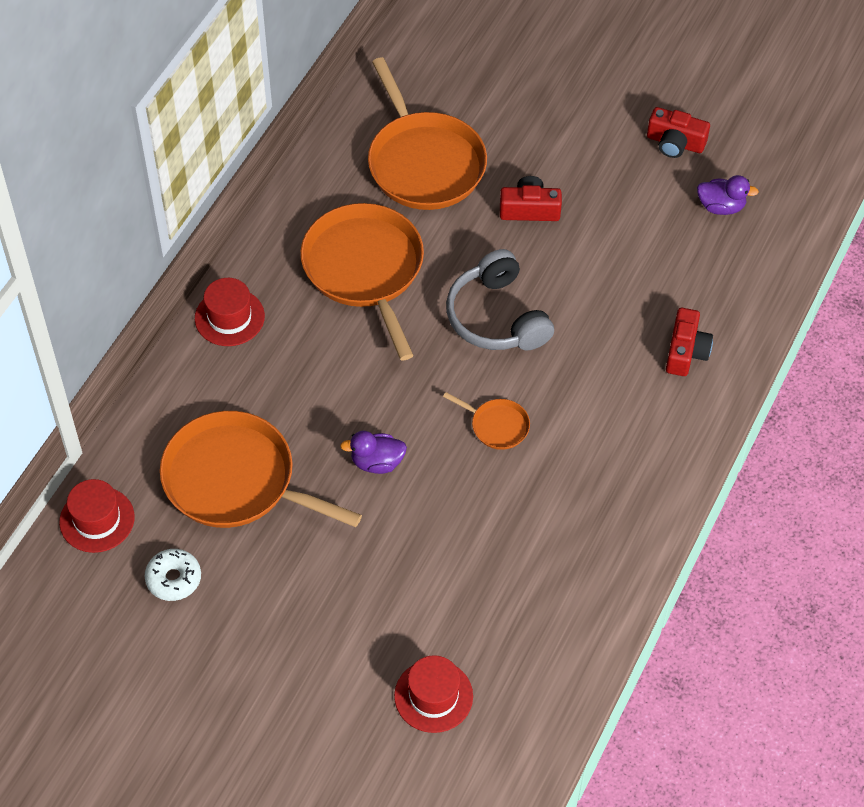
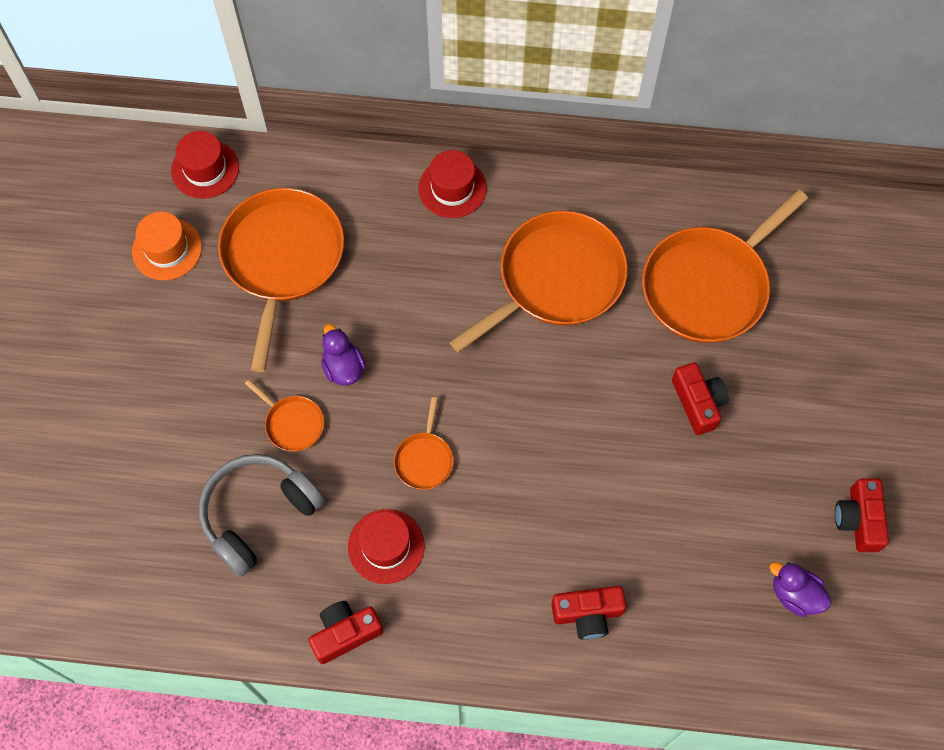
camera: 70 degrees right, 10 degrees up
(173, 579) = (167, 249): white donut -> orange hat
(415, 521) = (292, 423): none -> orange pan
(433, 696) = (115, 502): red hat -> red hat (386, 546)
(497, 317) = (551, 417): grey headphones -> grey headphones (258, 515)
(637, 537) = (345, 633): none -> red camera
(721, 206) = (795, 594): purple duck -> purple duck turned 135 degrees clockwise

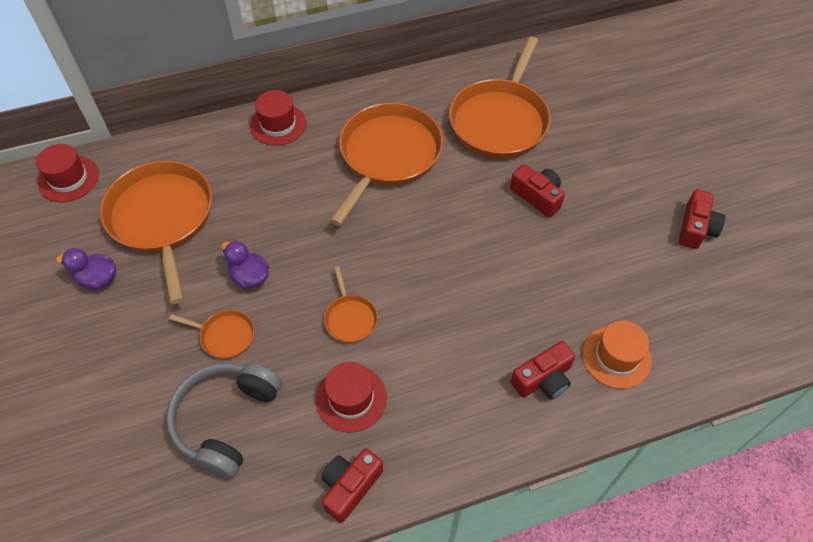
camera: 25 degrees left, 10 degrees down
(167, 249) = (57, 247): orange hat -> orange hat (616, 357)
(795, 594) = (686, 297): purple duck -> purple duck (97, 279)
(858, 520) = (696, 228): red camera -> red camera turned 135 degrees counterclockwise

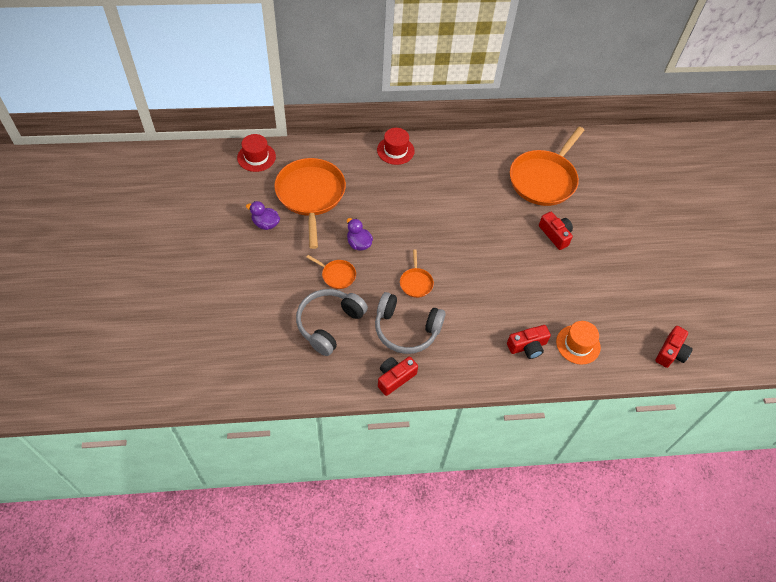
camera: 10 degrees right, 0 degrees up
(351, 398) = (406, 329): red hat -> grey headphones
(388, 156) = (463, 186): orange pan -> none
(696, 228) = (655, 278): red camera -> red camera (671, 352)

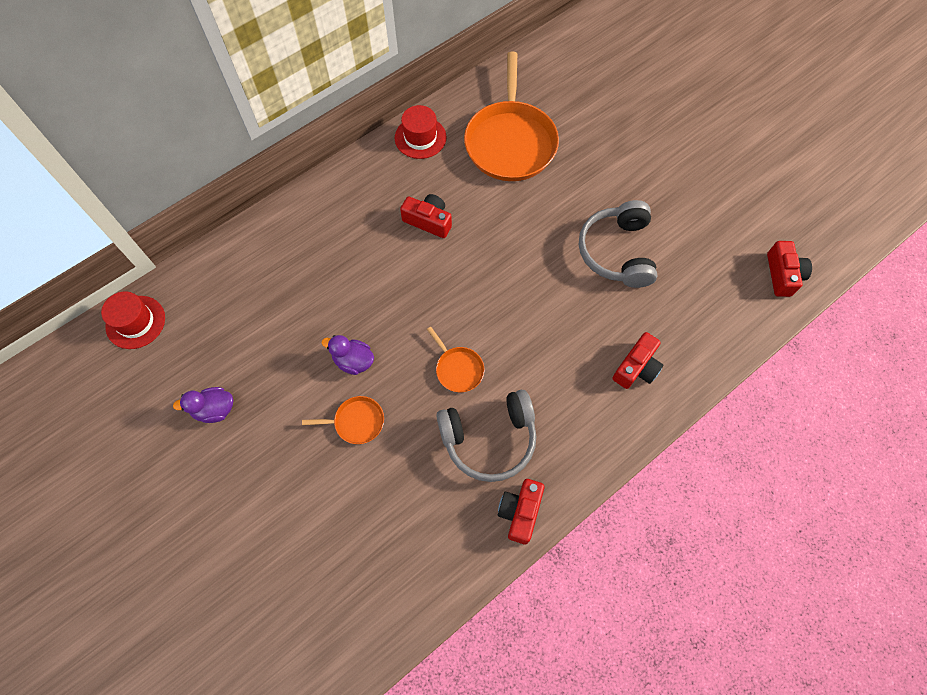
camera: 30 degrees left, 10 degrees up
(310, 195) = (246, 332): orange pan -> none
(329, 324) = (393, 495): grey headphones -> grey headphones (617, 252)
(395, 150) = (311, 206): red hat -> red hat (420, 137)
(555, 235) = (570, 206): red camera -> red camera (428, 221)
(578, 344) = (686, 328): orange hat -> none

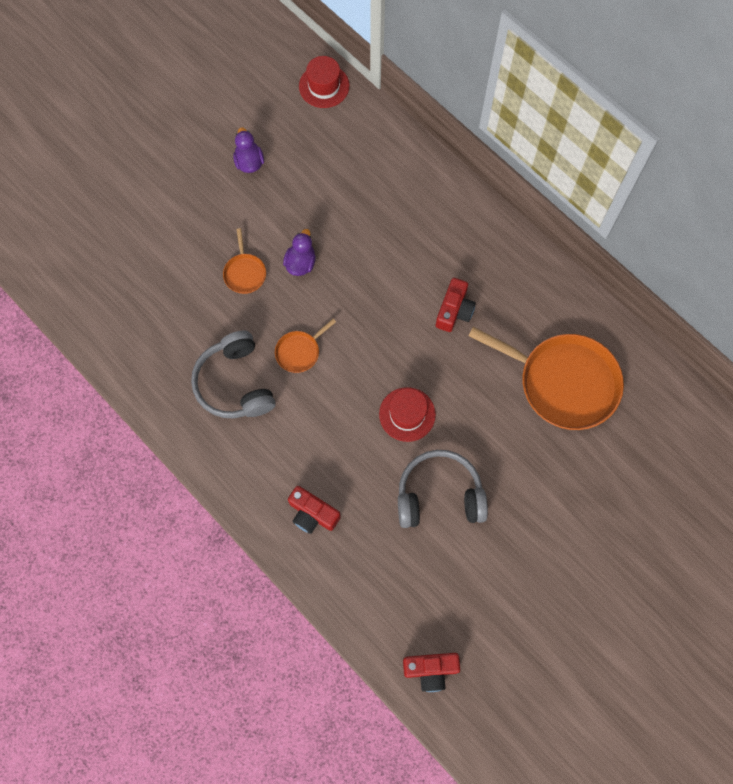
camera: 85 degrees right, 5 degrees up
(420, 137) = (554, 292): red hat -> red hat (407, 414)
(510, 142) = (563, 382): orange pan -> orange pan turned 150 degrees counterclockwise
(520, 512) = (171, 413): red camera -> none

